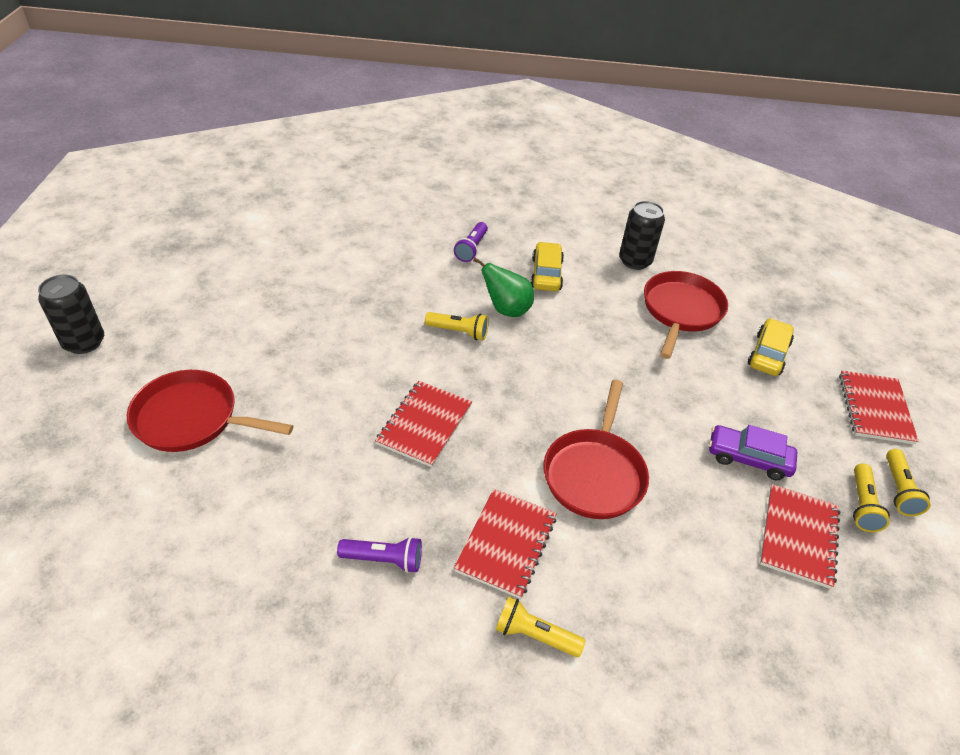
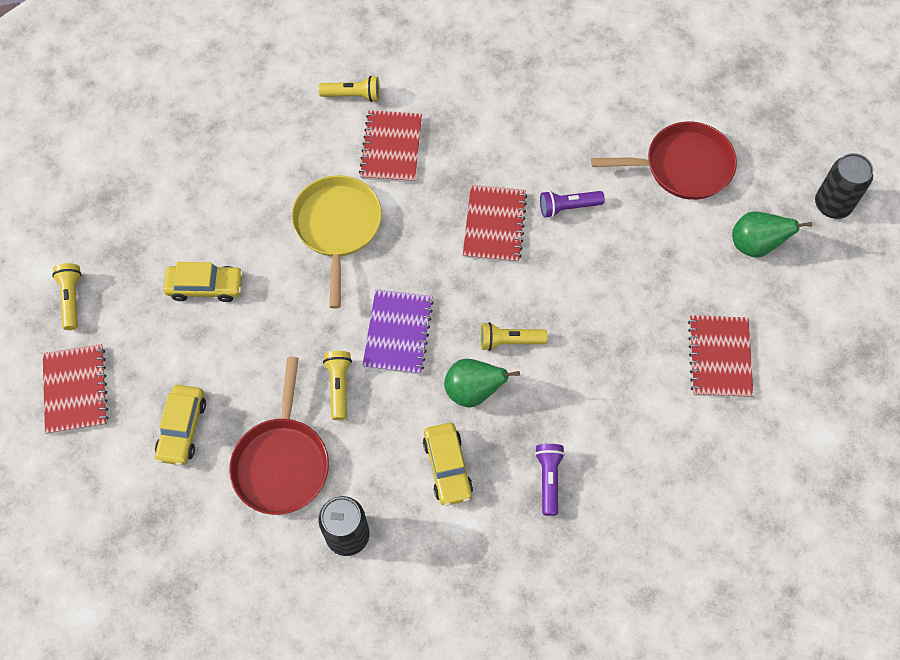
camera: 165 degrees right, 20 degrees up
(187, 334) = (755, 245): none -> green pear
(384, 559) = (473, 110): purple flashlight -> purple flashlight (568, 207)
(557, 365) = (398, 333): none -> purple notebook
(594, 473) = (337, 227): red pan -> yellow pan
(748, 458) = (205, 287): purple car -> yellow car
(798, 536) = (165, 225): red notebook -> red notebook (719, 357)
(862, 505) = (107, 272): yellow flashlight -> yellow flashlight (339, 386)

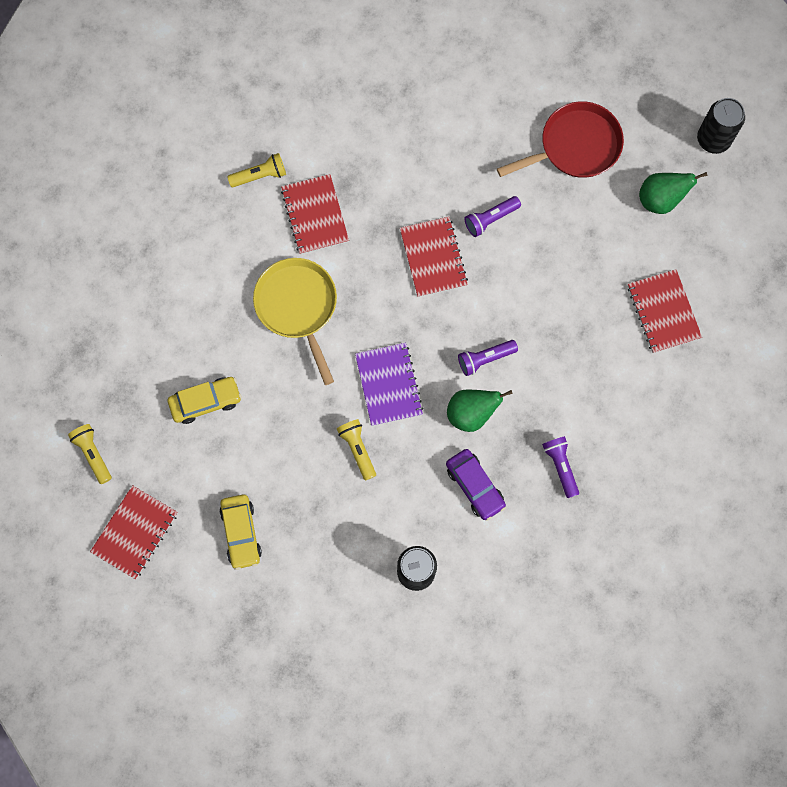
camera: 20 degrees left, 10 degrees up
(76, 390) = (135, 532): red notebook -> red notebook turned 60 degrees clockwise
(282, 462) = (337, 531): red pan -> none
(447, 467) = (475, 486): yellow car -> purple car
(509, 341) = (485, 359): yellow flashlight -> purple flashlight

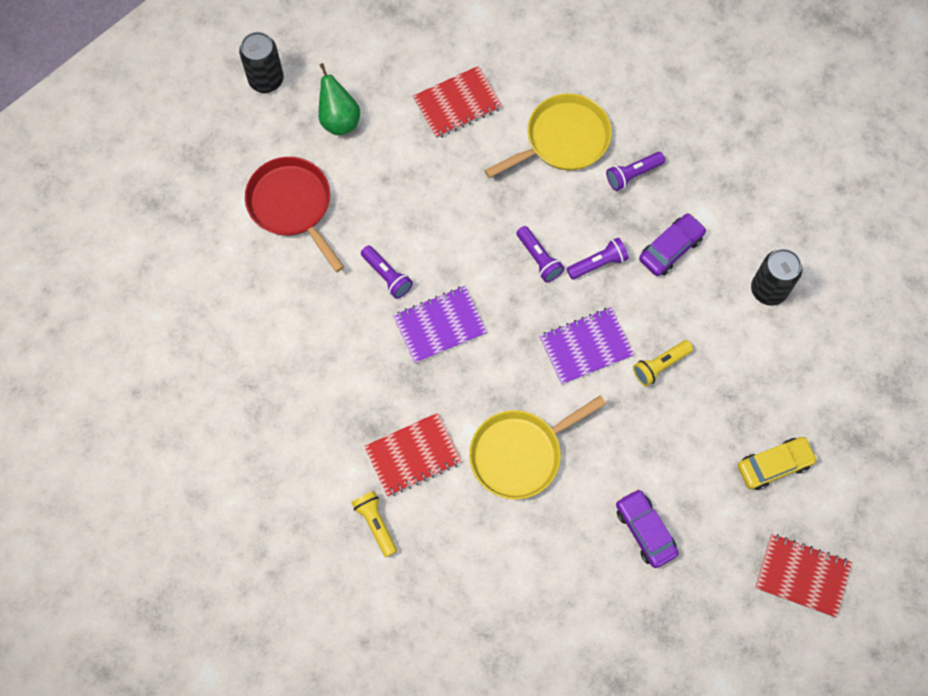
camera: 100 degrees left, 5 degrees down
(93, 454) = (730, 641): yellow flashlight -> none
(205, 402) = (645, 530): yellow car -> purple car
(433, 257) = (439, 325): red notebook -> purple notebook
(471, 413) = (598, 263): green pear -> purple flashlight
(609, 406) = (563, 140): none -> yellow pan

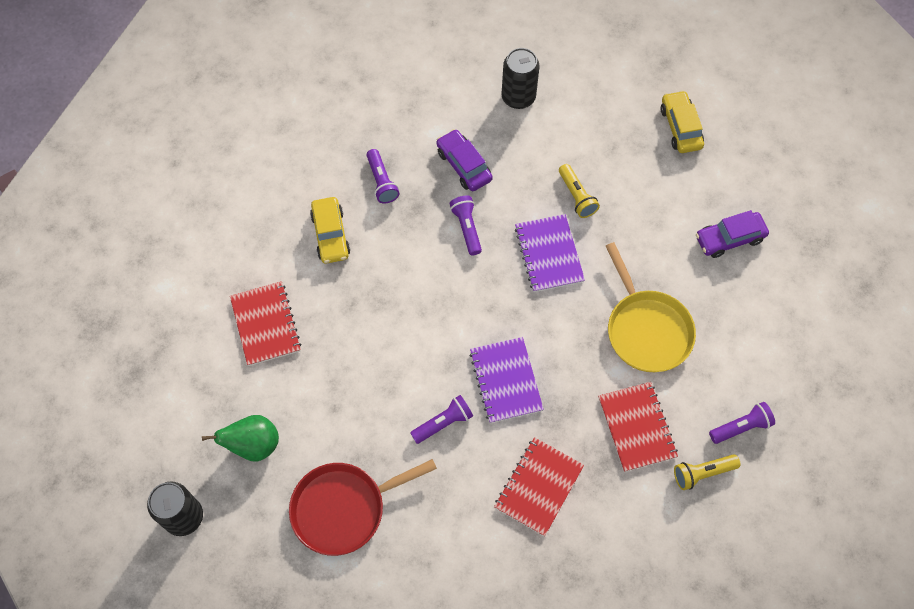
camera: 80 degrees left, 5 degrees down
(539, 259) = (452, 278): purple flashlight -> purple flashlight (741, 427)
(563, 140) = (330, 235): yellow pan -> yellow car
(802, 575) = (778, 127): red notebook -> red notebook (538, 487)

